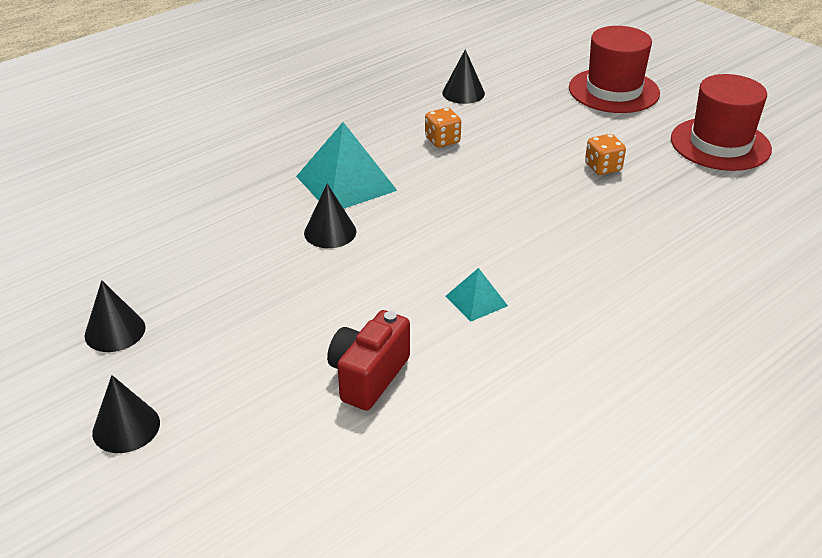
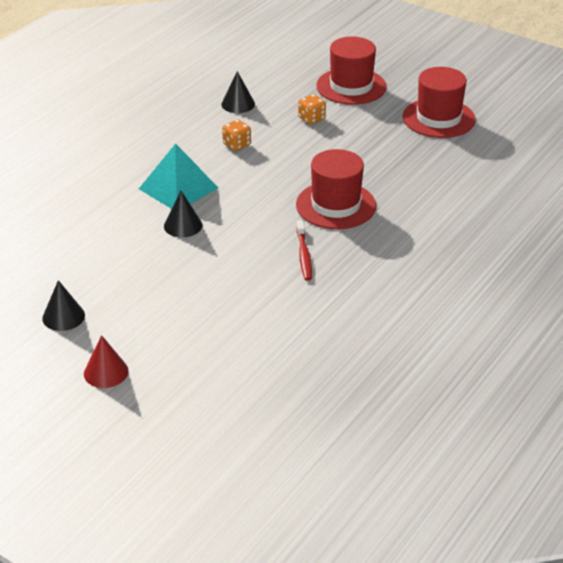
camera: 15 degrees left, 0 degrees up
(126, 427) = (106, 372): black cone -> red cone
(368, 376) = (251, 314): red camera -> none
(476, 301) = (304, 255): turquoise pyramid -> red toothbrush
(545, 237) = (336, 205): none -> red hat
(603, 167) = (360, 148): orange dice -> orange dice (311, 119)

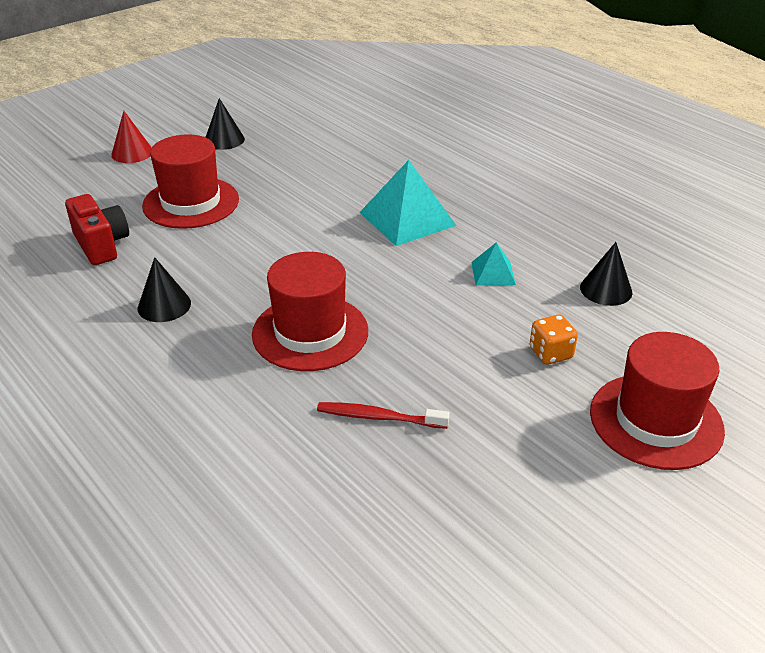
camera: 105 degrees right, 0 degrees up
(183, 225) = (330, 213): black cone -> black cone (164, 305)
(236, 145) = (493, 273): orange dice -> turquoise pyramid
(275, 334) = (101, 245): none -> red camera
(304, 255) = (220, 287): red toothbrush -> red toothbrush (379, 417)
(438, 118) = (523, 515): red hat -> red hat (191, 203)

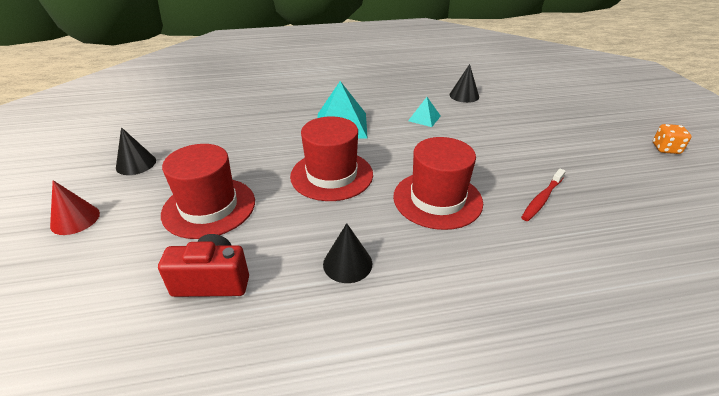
camera: 60 degrees left, 0 degrees up
(550, 353) = (509, 127): orange dice -> orange dice (665, 149)
(656, 421) = (575, 120): red hat -> red hat (331, 175)

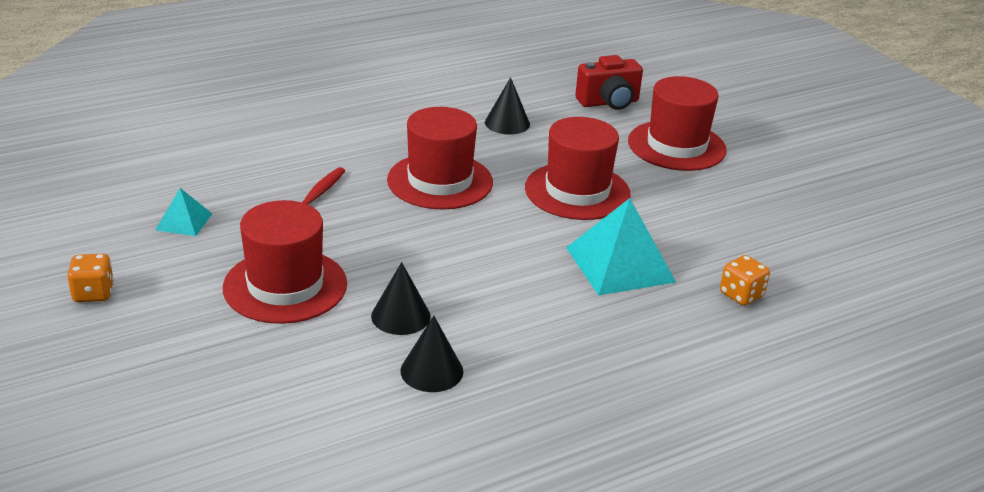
camera: 160 degrees right, 5 degrees down
(75, 219) = (785, 123): red cone -> none
(136, 164) = (818, 174): black cone -> black cone (400, 316)
(289, 104) = (741, 295): none -> orange dice
(424, 118) = (493, 299): turquoise pyramid -> turquoise pyramid (184, 221)
(546, 138) = (285, 286): none -> red hat

